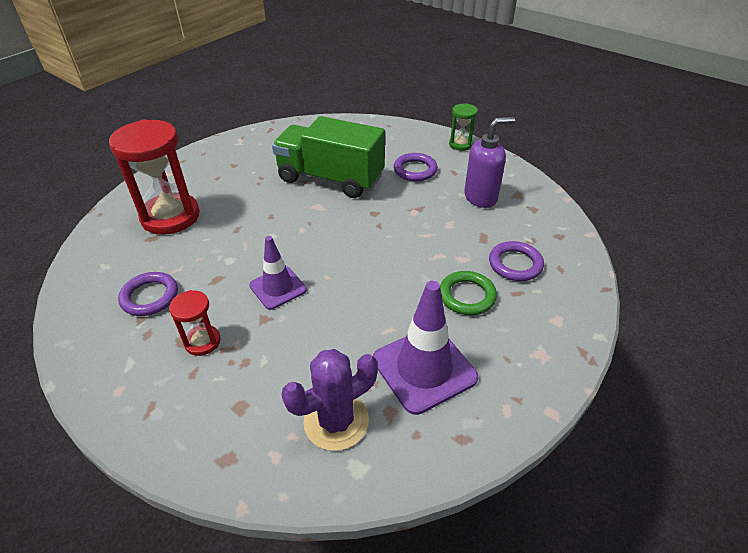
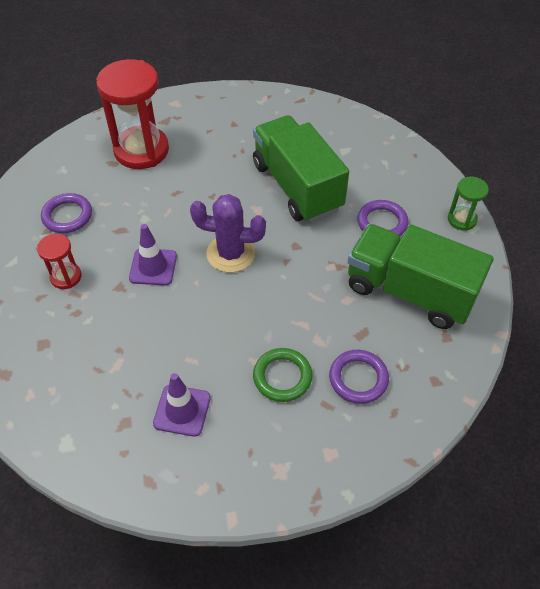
camera: 40 degrees right, 10 degrees up
(336, 421) = (86, 401): purple cactus -> purple cactus (231, 253)
(424, 368) = (182, 410): purple traffic cone -> purple traffic cone, size x0.63
(481, 197) = (409, 291): purple soap dispenser -> green truck

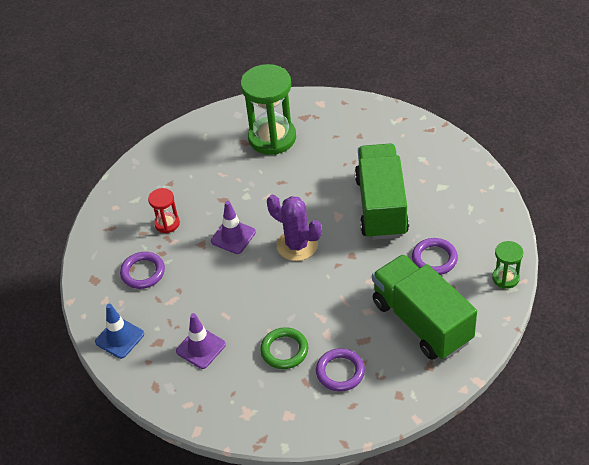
camera: 30 degrees right, 5 degrees down
(67, 216) = (190, 176): purple ring -> purple ring (143, 272)
(72, 436) = (119, 338): none -> blue traffic cone
(141, 150) = (272, 138): red hourglass -> green hourglass

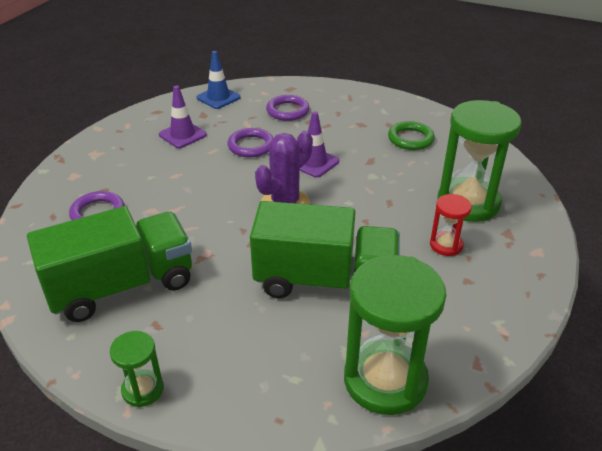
camera: 95 degrees right, 10 degrees down
(167, 224) = (345, 126): red hourglass -> red hourglass (446, 245)
(284, 350) = (148, 181): green ring -> green ring (410, 139)
(434, 259) = (213, 317): purple ring -> purple ring (251, 146)
(456, 167) = (385, 380): none -> green hourglass

